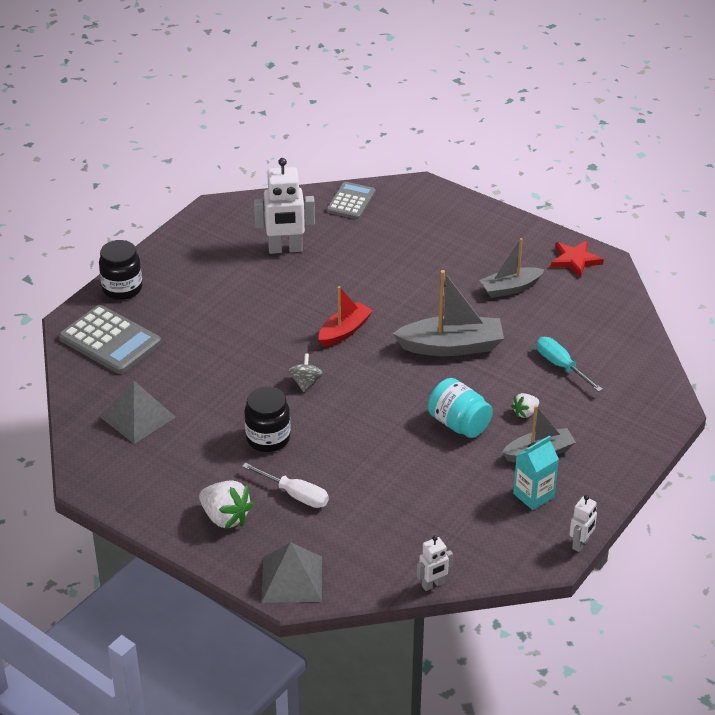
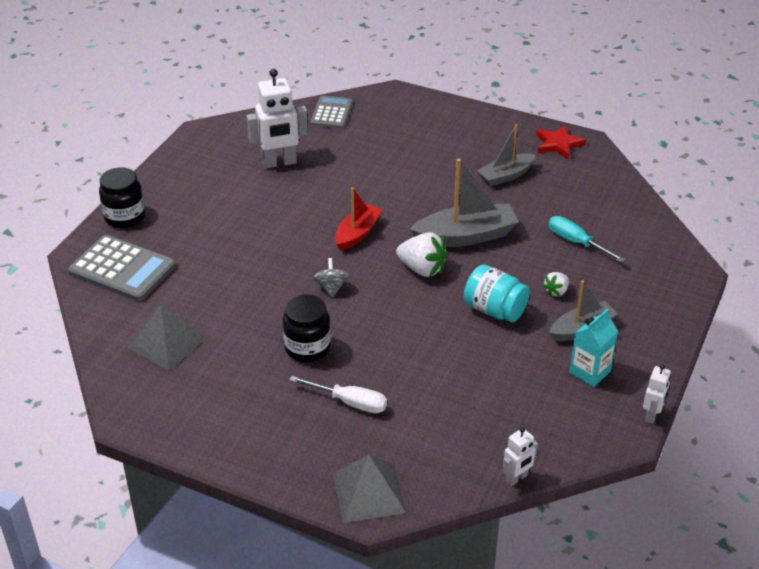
camera: 10 degrees left, 0 degrees up
(225, 517) = (282, 436): white strawberry -> white strawberry (422, 269)

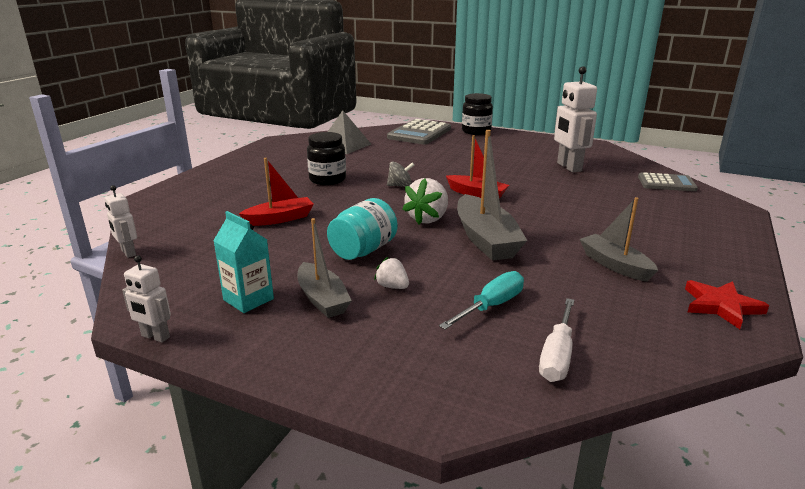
camera: 90 degrees right, 15 degrees down
(350, 402) = (261, 193): white screwdriver -> white screwdriver (557, 355)
(369, 492) = (162, 199): grey pyramid -> none
(426, 375) = (280, 219): none -> red boat

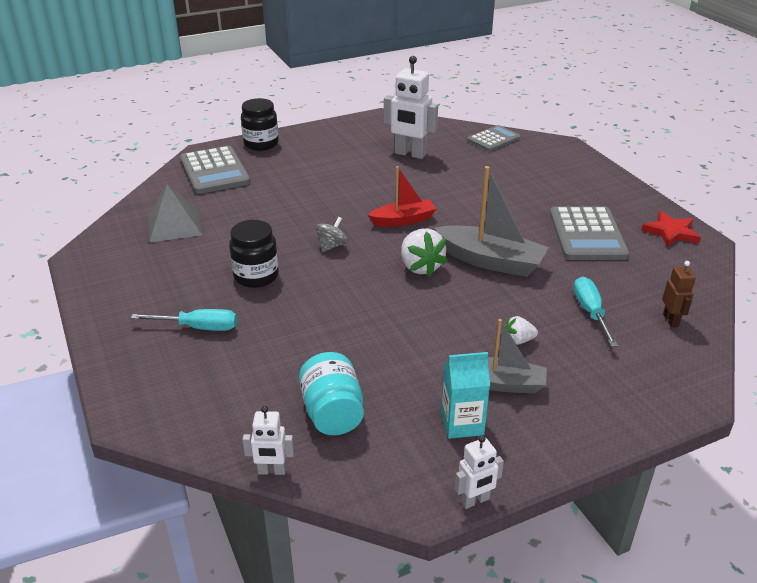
camera: 50 degrees left, 10 degrees up
(251, 185) = (198, 327): none -> turquoise screwdriver
(280, 219) = (315, 343): red boat -> none
(363, 250) = (441, 326): turquoise jar -> turquoise jar (332, 413)
(557, 355) = (671, 320): white screwdriver -> brown robot
(614, 265) = (587, 234): grey boat -> grey calculator

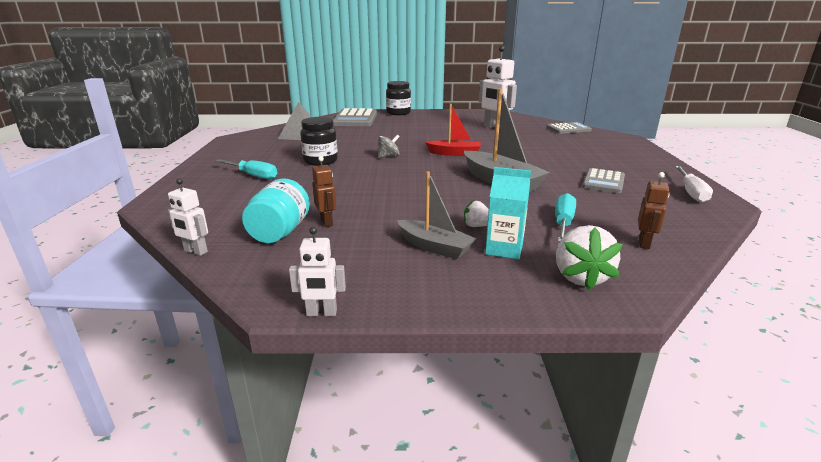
camera: 25 degrees right, 10 degrees down
(367, 382) = (327, 222): none -> brown robot
(420, 267) = (441, 175): white strawberry -> white strawberry (580, 277)
(462, 423) = (371, 262): turquoise carton -> turquoise carton (504, 249)
(587, 234) = (603, 182): grey calculator -> grey calculator, size x0.63
(671, 232) = (691, 193): red star -> white screwdriver

